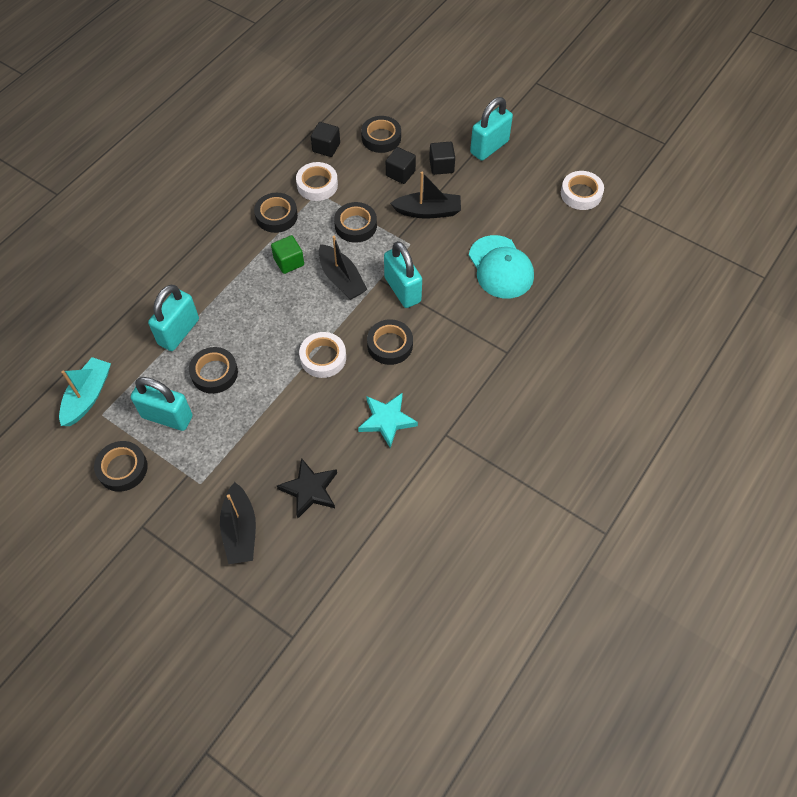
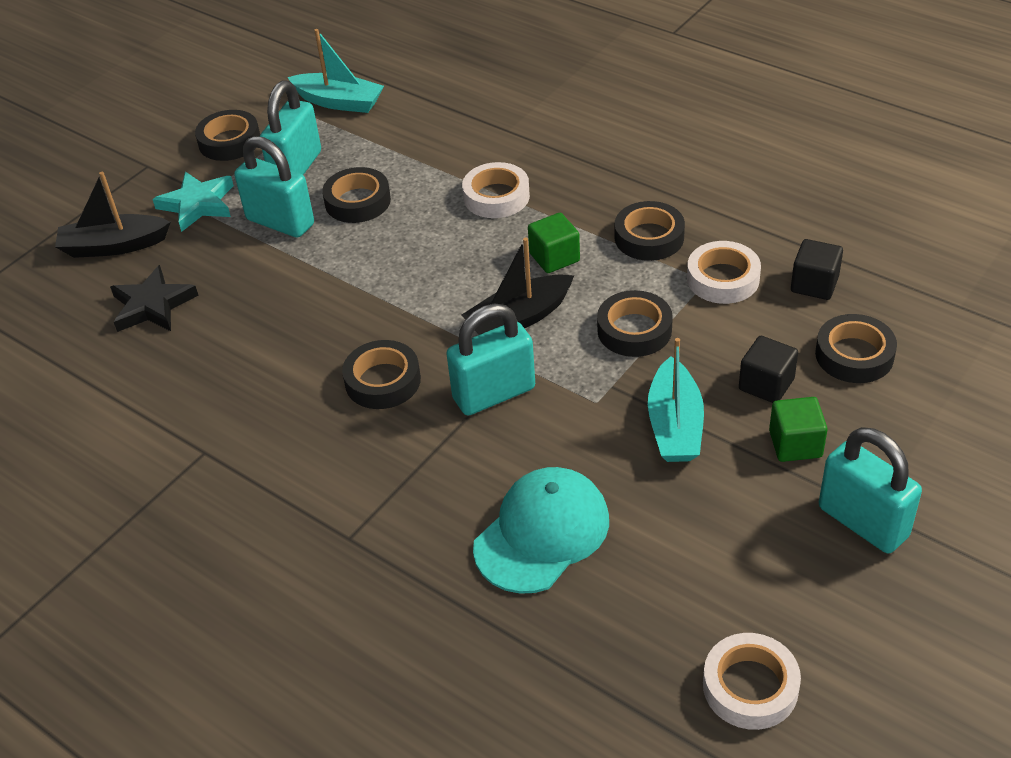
camera: 95 degrees right, 15 degrees down
(179, 332) = (430, 163): turquoise padlock -> turquoise padlock (280, 222)
(323, 358) = (368, 306): white tape -> white tape (496, 196)
(387, 420) = (244, 381): turquoise star -> turquoise star (197, 204)
(428, 211) = (675, 425): black boat -> turquoise boat
(441, 166) = (795, 444): black cube -> green cube
(500, 267) = (542, 533): turquoise cap -> turquoise cap turned 150 degrees clockwise

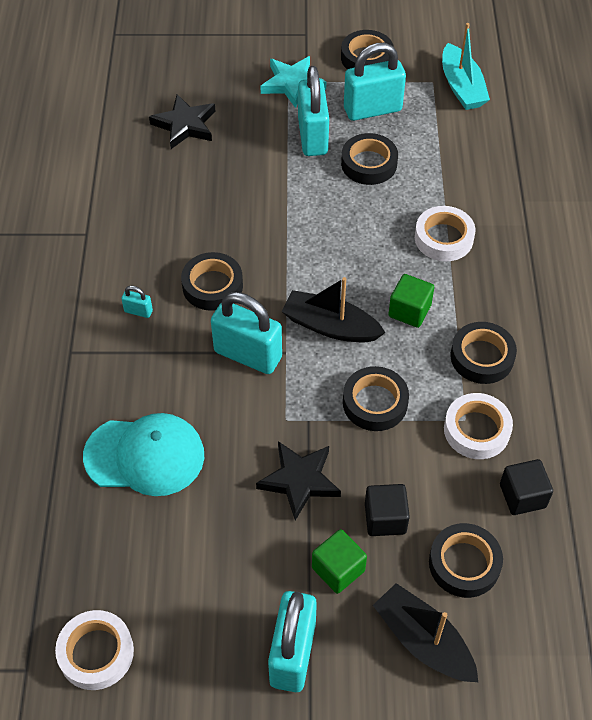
camera: 50 degrees right, 10 degrees up
(114, 246) = (220, 70): black boat -> black boat (423, 641)
(354, 455) = (138, 311): none -> turquoise padlock
(675, 425) = (299, 480): turquoise boat -> black star

